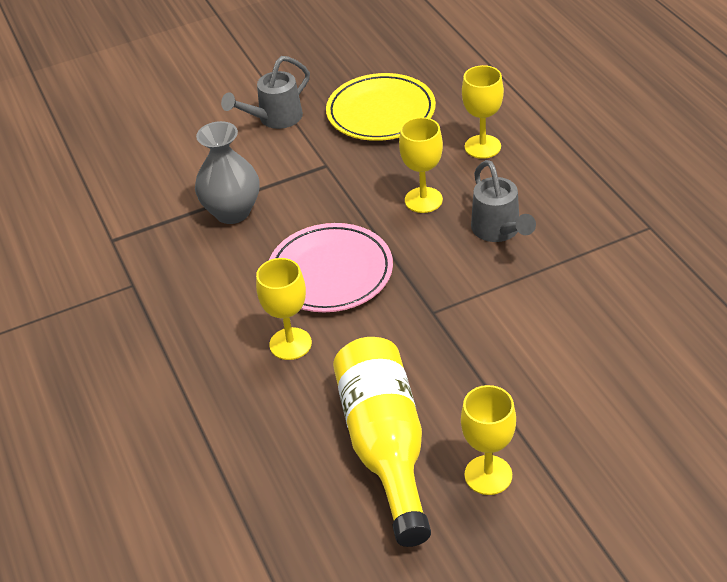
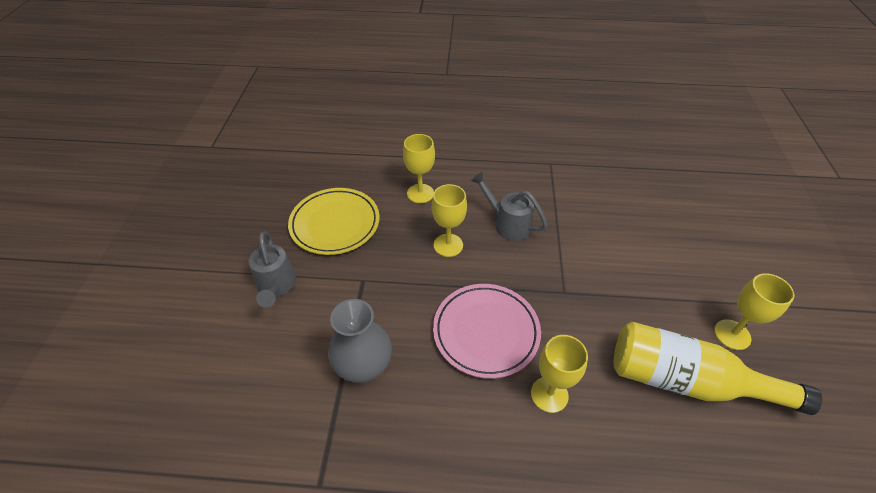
camera: 65 degrees left, 5 degrees up
(499, 231) = (507, 224): grey watering can -> grey watering can turned 150 degrees counterclockwise

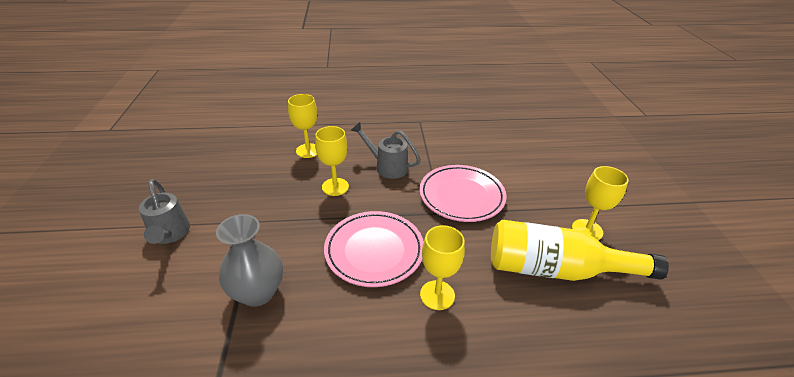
camera: 10 degrees left, 10 degrees down
(335, 224) = (229, 179): yellow plate -> none
(589, 272) = (461, 196): none -> pink plate

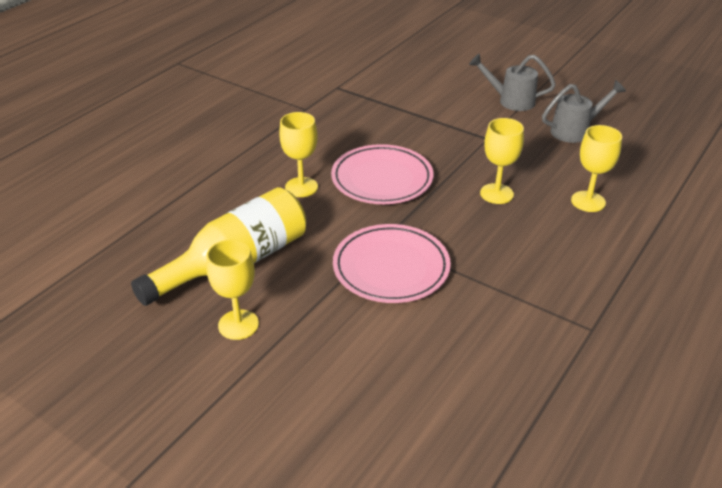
camera: 130 degrees right, 0 degrees up
(258, 292) = (403, 119): grey vase -> none
(387, 166) = (500, 243): grey watering can -> grey watering can (575, 131)

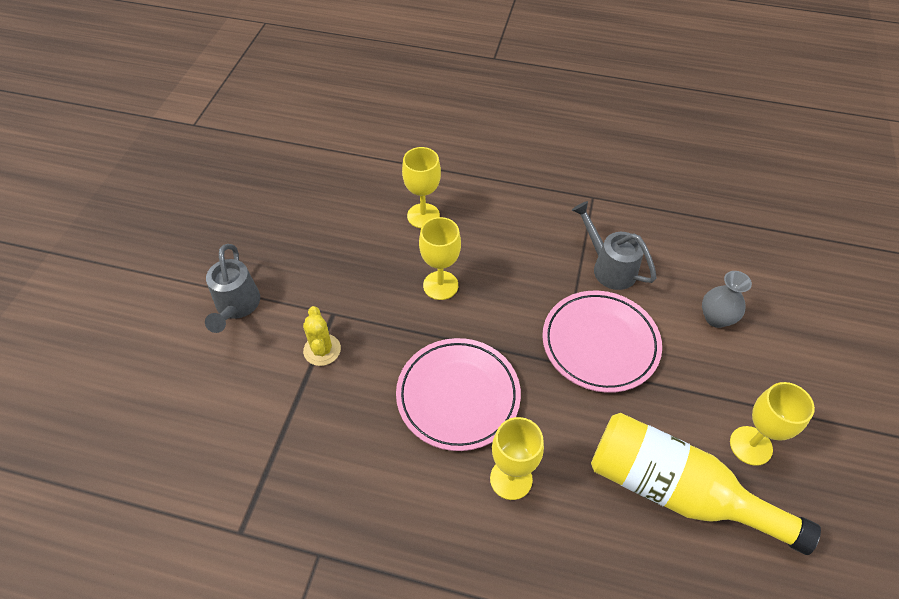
camera: 110 degrees left, 15 degrees up
(380, 363) = (716, 318): none -> grey vase
(454, 129) = (322, 350): none -> yellow cactus
(575, 131) = (293, 239): grey watering can -> grey watering can (609, 267)

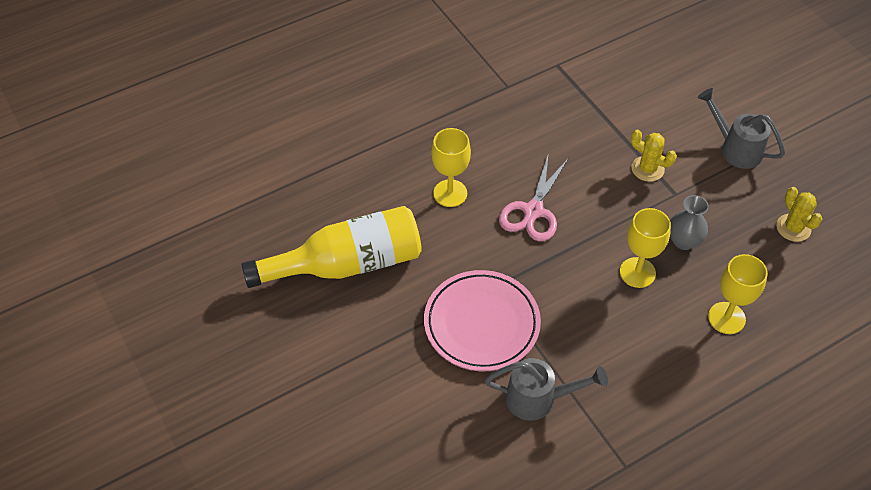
camera: 135 degrees right, 0 degrees up
(296, 226) = (793, 228): none -> yellow cactus
(458, 396) = (533, 211): pink plate -> pink scissors
(716, 318) = (416, 422): grey vase -> grey vase (683, 241)
(750, 445) = (319, 333): yellow goblet -> none

